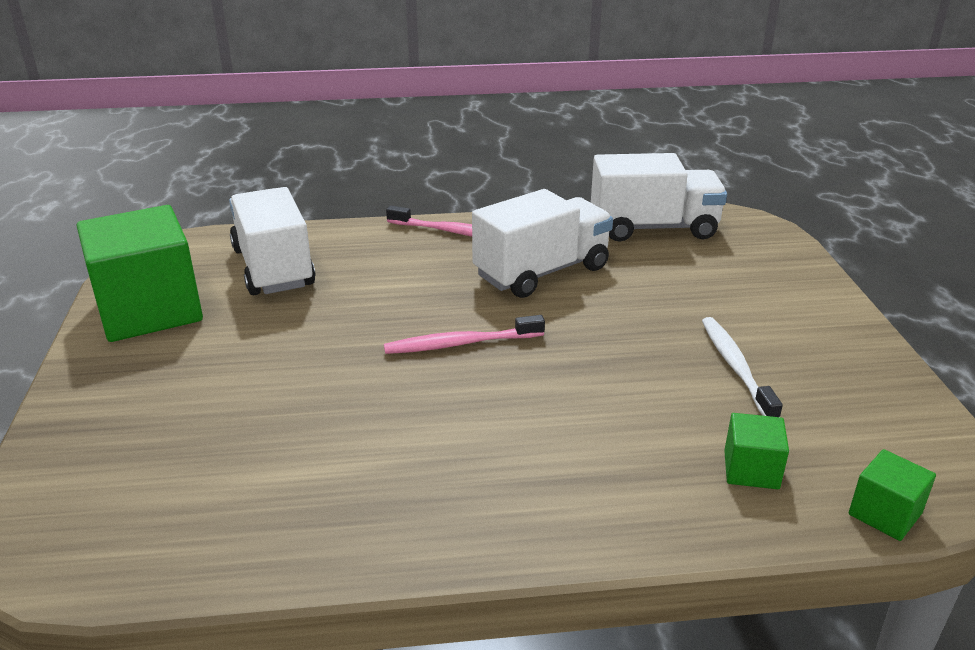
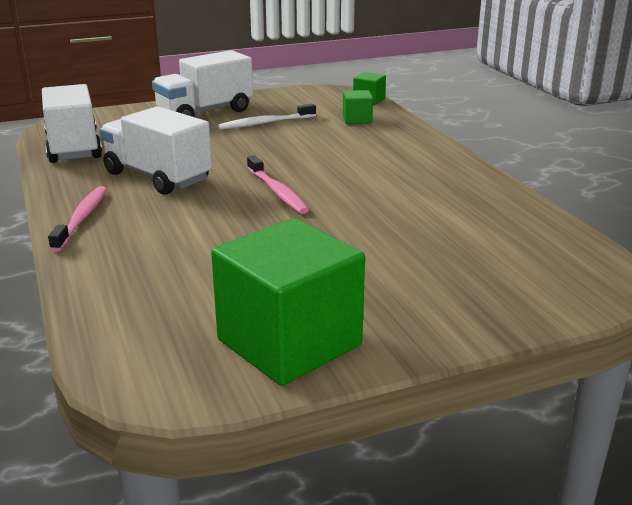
camera: 105 degrees left, 5 degrees down
(273, 268) = (174, 293): white truck -> white truck (205, 112)

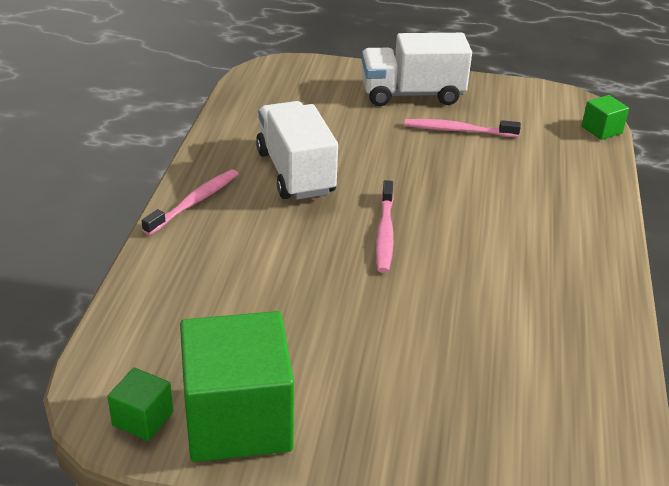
camera: 30 degrees right, 10 degrees up
(73, 148) = (255, 106): white truck -> none
(265, 123) = (458, 130): white toothbrush -> pink toothbrush
(357, 119) = (559, 156): green cube -> green cube (143, 418)

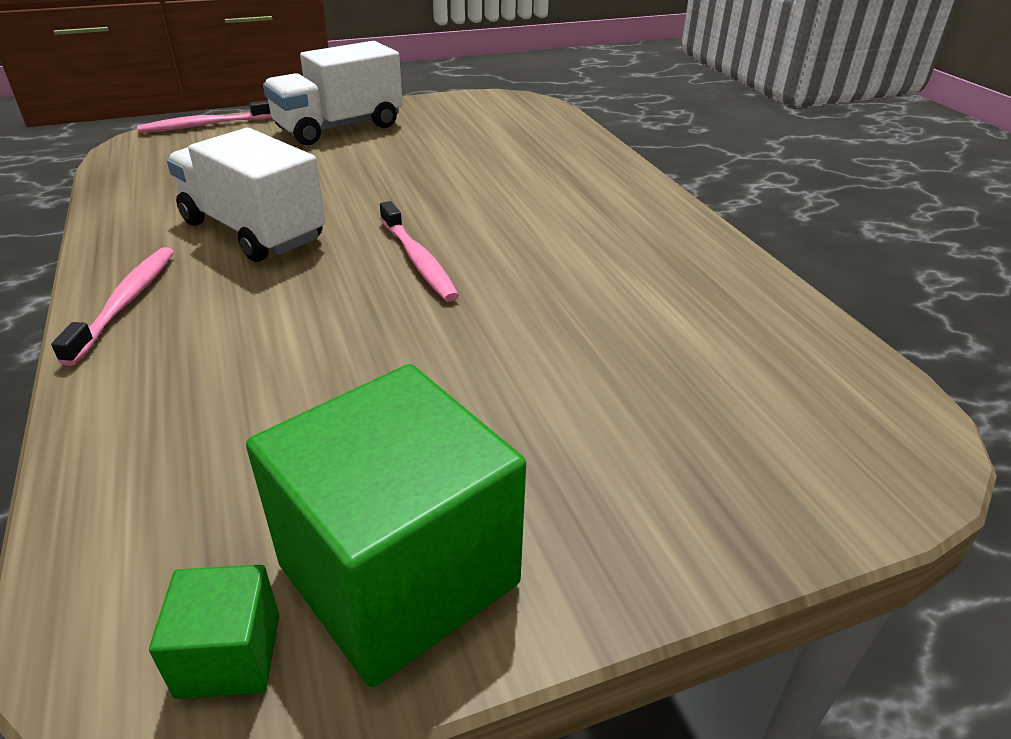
camera: 30 degrees left, 0 degrees up
(458, 130) = (416, 146): pink toothbrush -> pink toothbrush (205, 125)
(601, 130) = (556, 114): green cube -> none

